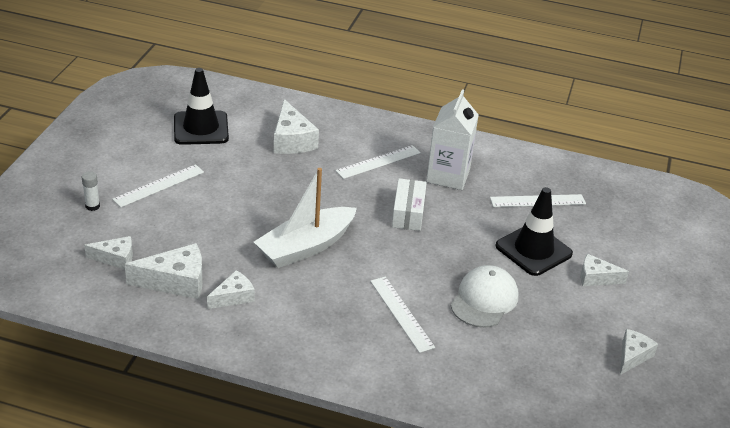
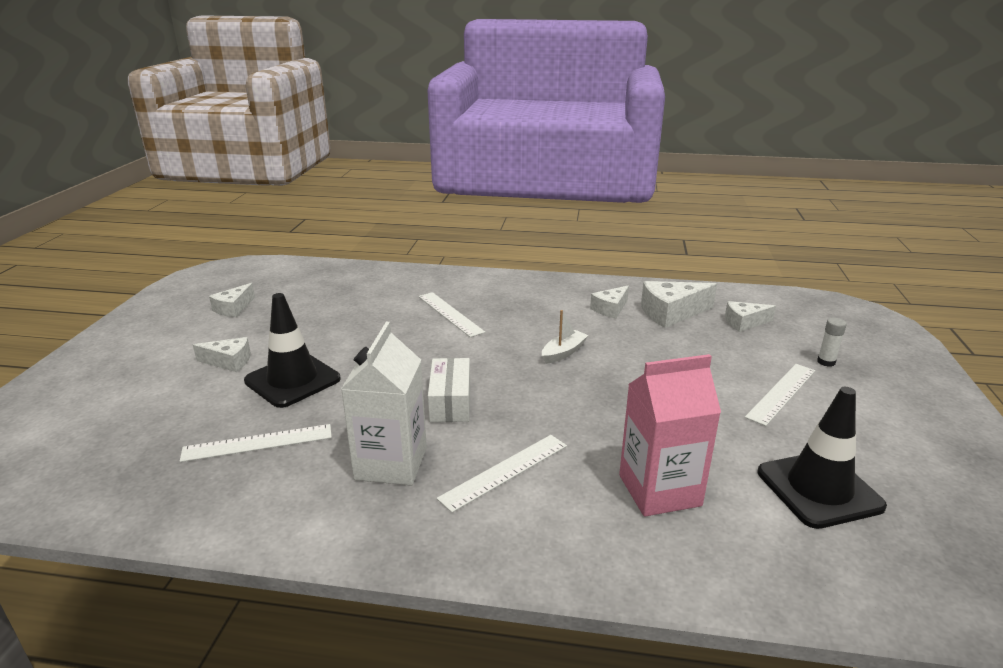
camera: 175 degrees right, 10 degrees down
(292, 140) = (659, 490): white cheese -> pink carton
(306, 247) = (563, 352): white boat -> white boat, size x0.48
(484, 300) = (366, 331): white cap -> none

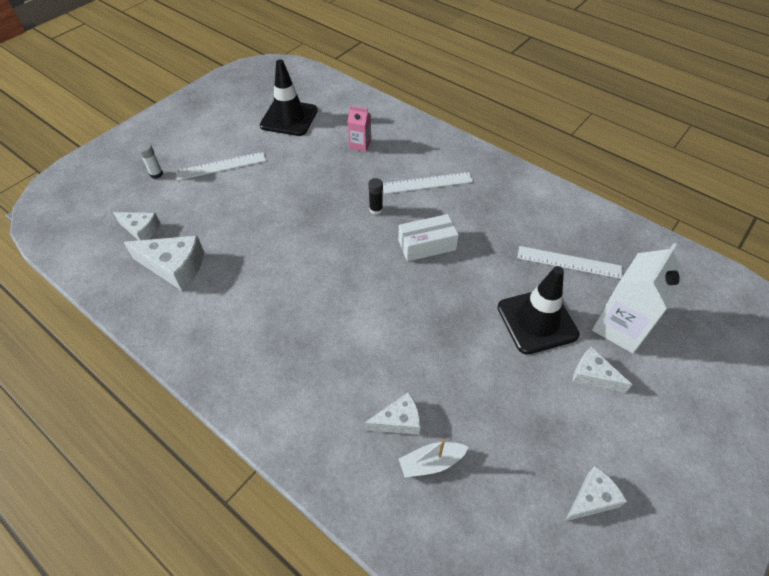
camera: 150 degrees left, 25 degrees up
(391, 463) = (488, 212): white carton -> white carton (620, 327)
(450, 314) = (358, 361): white ruler -> none
(450, 402) = (427, 245): white box -> white box turned 45 degrees clockwise
(543, 415) = (376, 209): none -> black glue stick
(563, 352) = (309, 259): white boat -> white boat (431, 462)
(610, 309) = (213, 297): white cheese -> white cheese (398, 421)
(659, 490) = (360, 144): pink carton -> pink carton, size x0.52

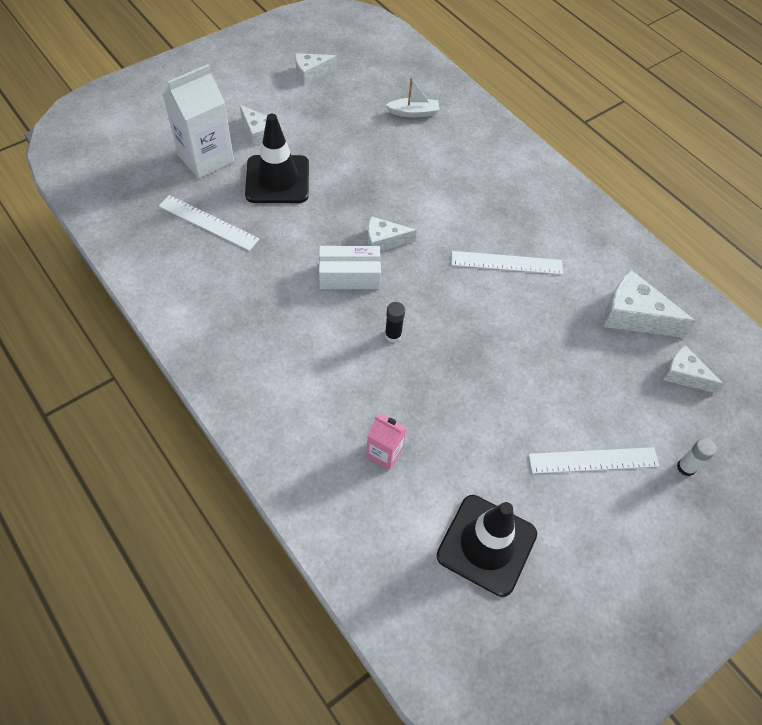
camera: 170 degrees left, 5 degrees up
(398, 421) = (430, 140): white cheese -> white cheese (384, 241)
(427, 183) = (314, 359): white ruler -> white ruler (506, 262)

